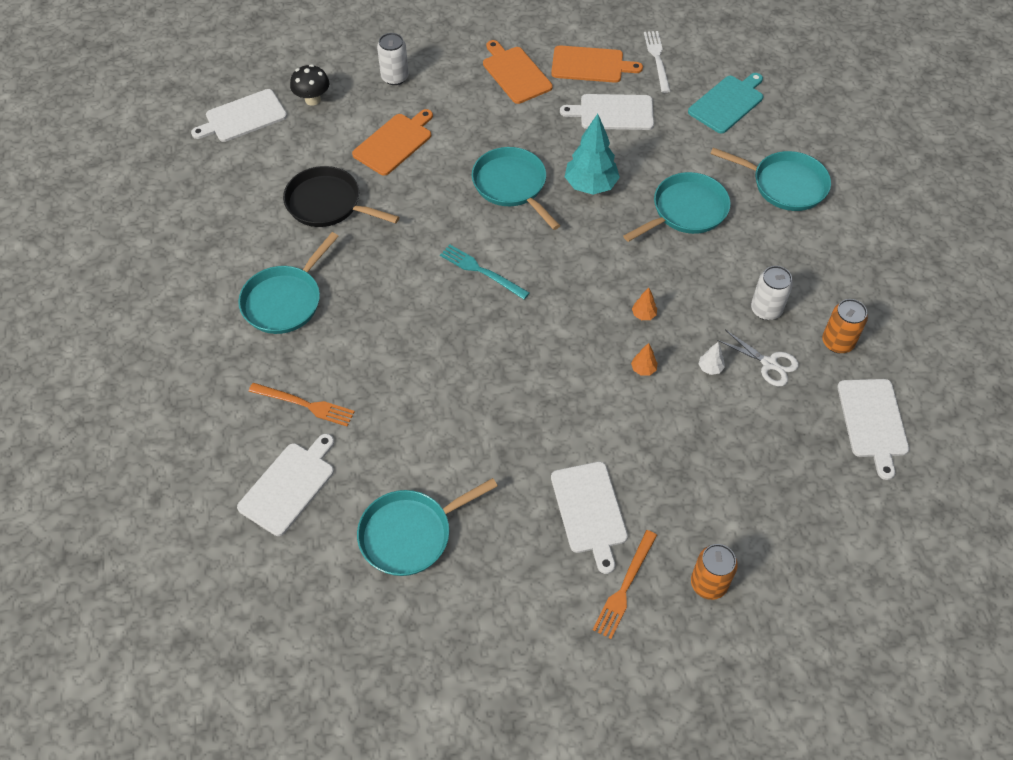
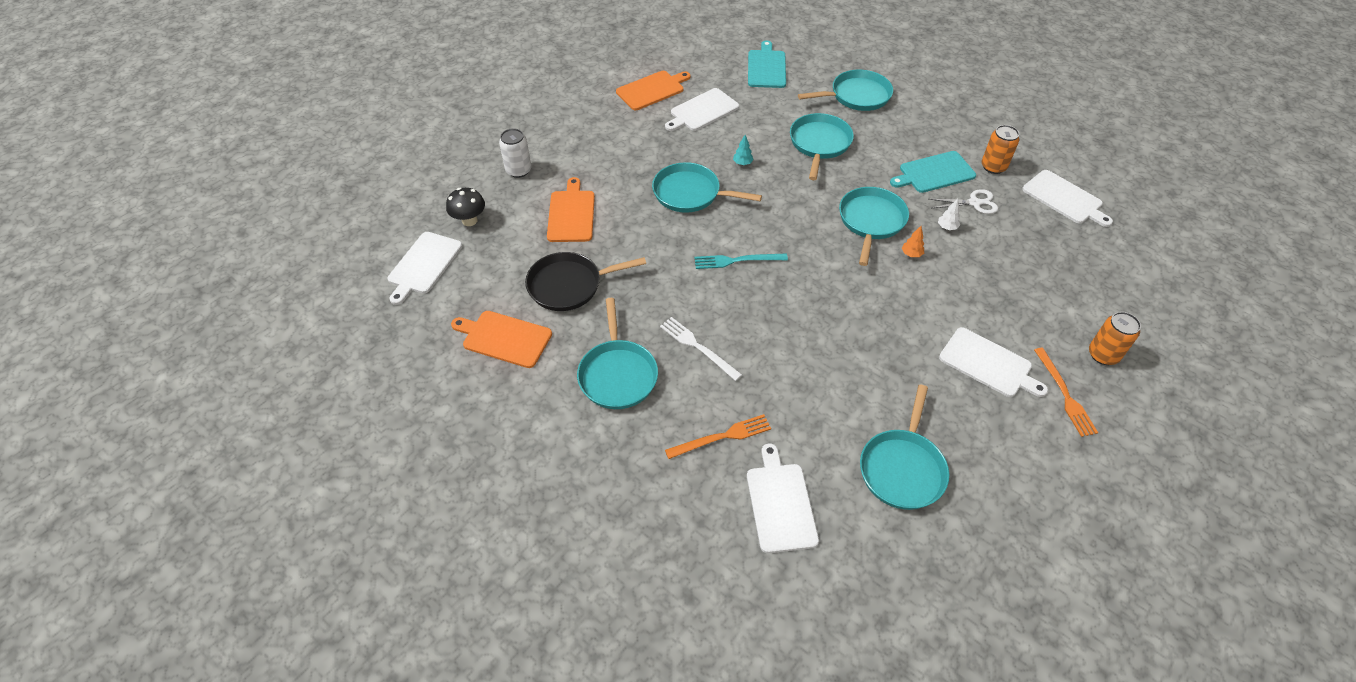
camera: 40 degrees left, 5 degrees down
(515, 73) = (606, 121): orange cutting board -> orange cutting board (504, 338)
(590, 185) = (742, 163): turquoise tree -> turquoise tree, size x0.43
(643, 315) = (871, 221): orange tree -> turquoise pan
(657, 59) = (691, 64): white fork -> white fork (698, 347)
(766, 309) = (934, 173): white can -> turquoise cutting board

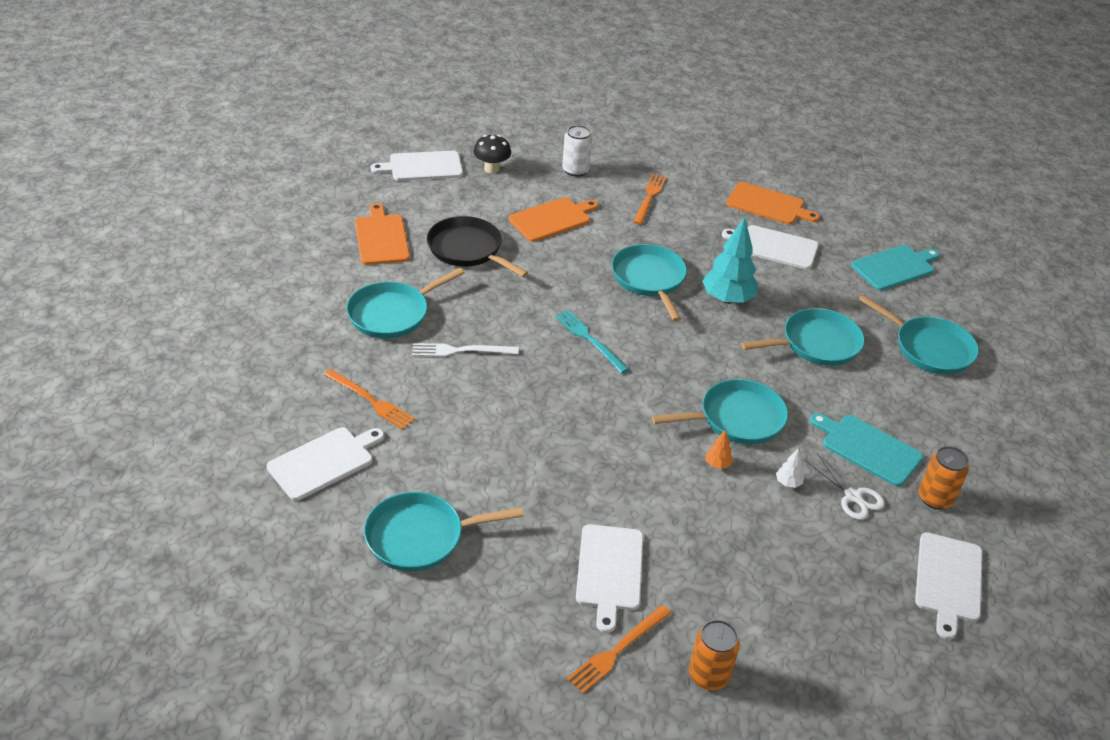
camera: 55 degrees right, 10 degrees down
(591, 146) = (649, 197): none -> orange fork
(698, 347) = (461, 351): white fork -> white fork turned 105 degrees counterclockwise
(742, 163) = (727, 299): turquoise tree -> turquoise tree, size x2.31

